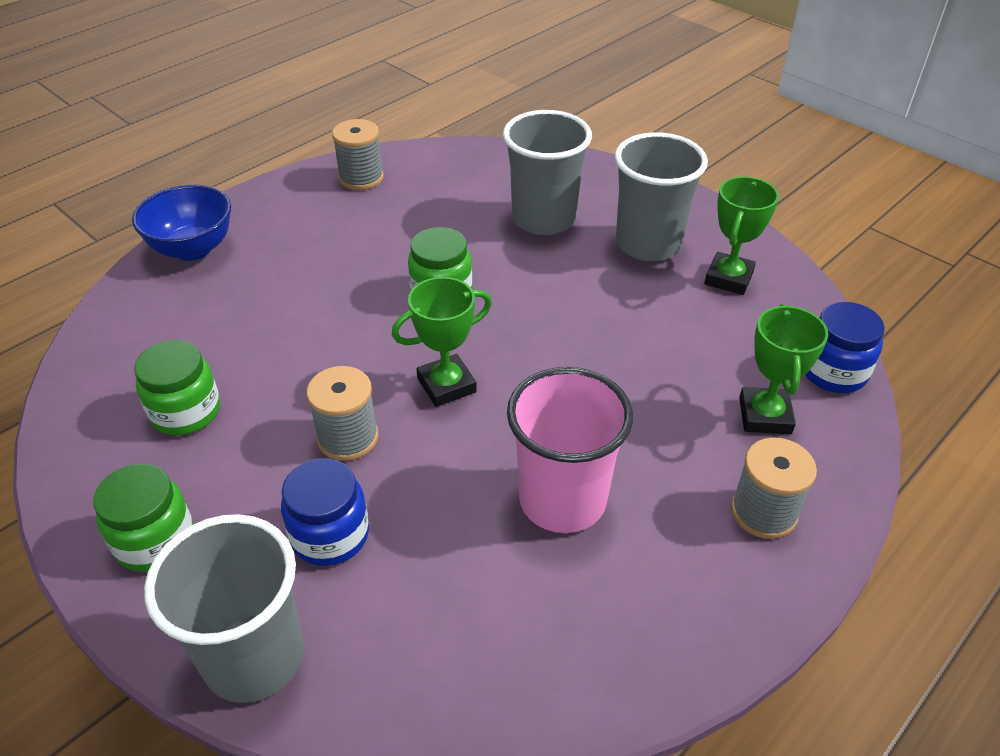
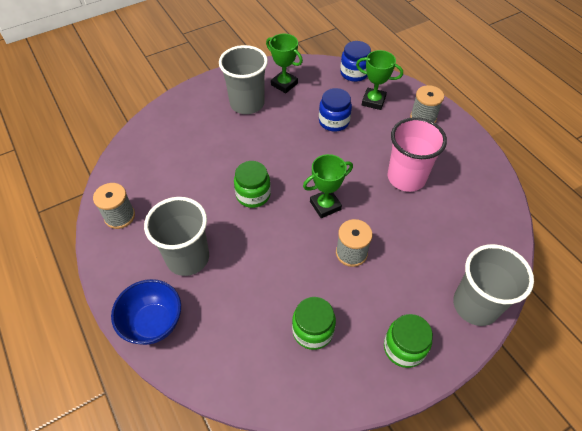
camera: 75 degrees left, 10 degrees up
(330, 535) = (412, 268): blue jar -> blue jar (334, 121)
(446, 385) = (325, 205): green trophy -> green trophy turned 75 degrees clockwise
(543, 219) = (207, 138): grey cup -> grey cup (188, 258)

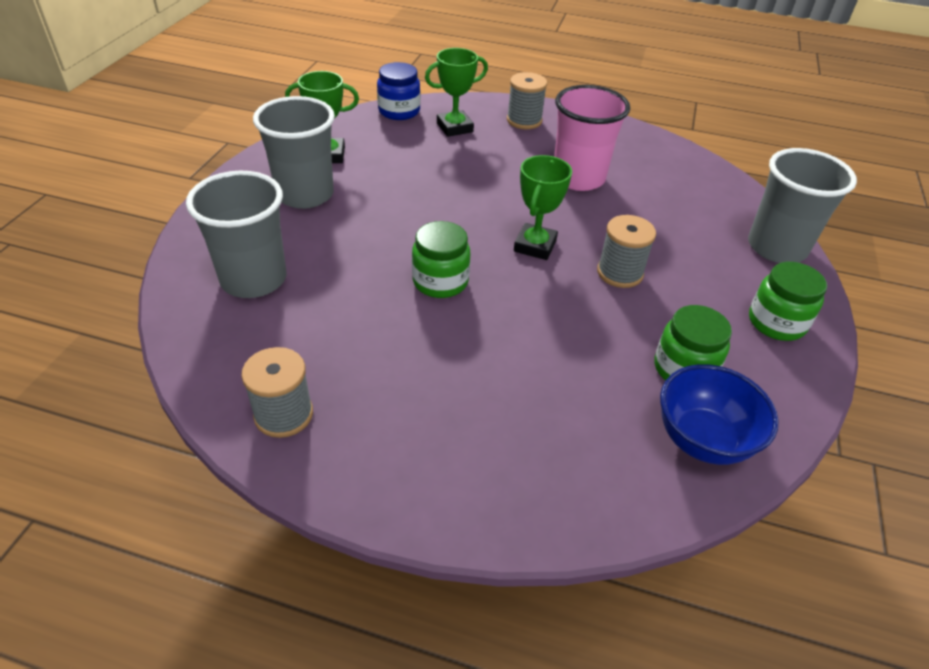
camera: 45 degrees left, 10 degrees down
(153, 323) = (504, 501): blue bowl -> blue bowl (702, 440)
(188, 258) = (449, 397): grey cup -> grey cup (253, 279)
(334, 121) = (437, 164): blue jar -> none

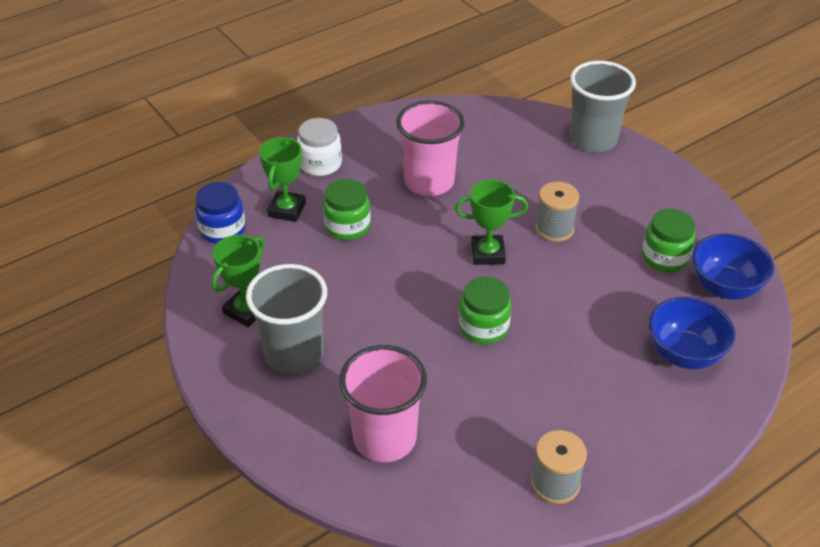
camera: 50 degrees left, 0 degrees up
(253, 279) = (384, 438): grey cup -> pink cup
(524, 120) = (320, 164): grey spool -> white jar
(535, 246) = (488, 253): green trophy -> green trophy turned 60 degrees counterclockwise
(559, 445) = (684, 354): none -> blue bowl
(776, 322) = (658, 190): green jar -> green jar (347, 226)

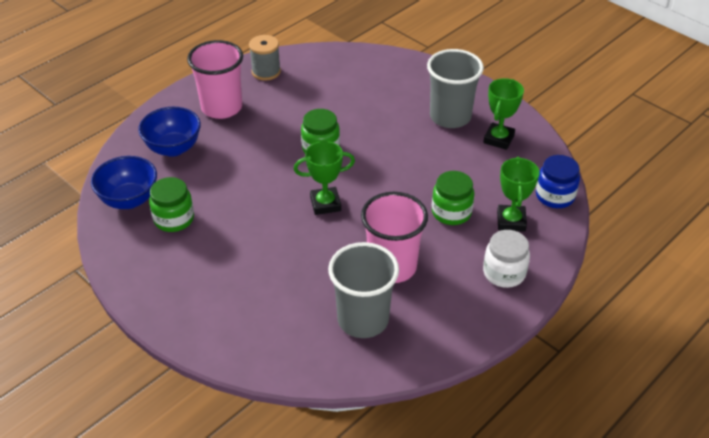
camera: 170 degrees right, 0 degrees up
(384, 438) = (373, 80): pink cup -> pink cup (222, 107)
(554, 229) = (269, 233): grey spool -> none
(593, 139) = (228, 343): grey cup -> grey cup (363, 319)

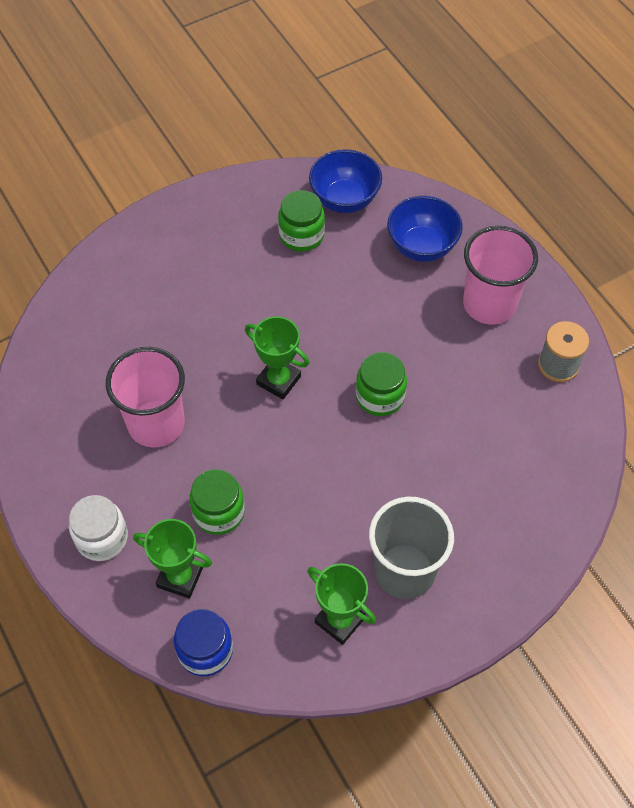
camera: 105 degrees right, 15 degrees up
(325, 204) = (278, 380): green trophy -> green trophy turned 60 degrees counterclockwise
(363, 319) = (95, 378): grey cup -> none

